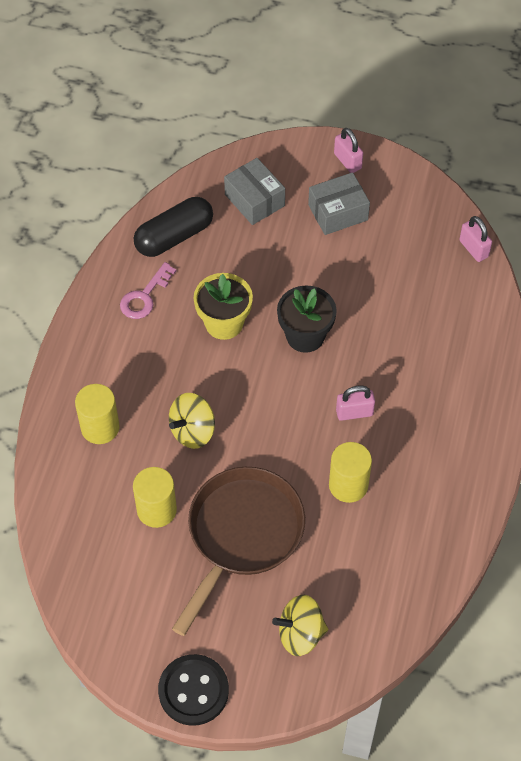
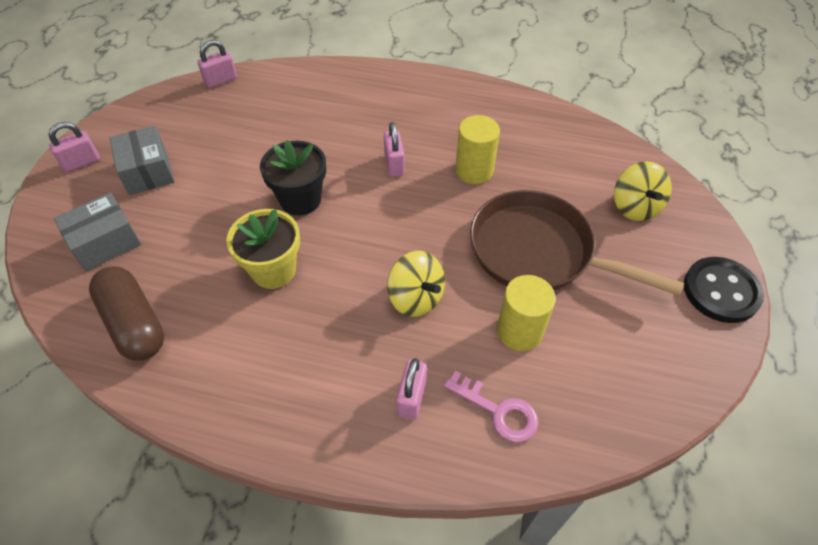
camera: 90 degrees left, 5 degrees down
(100, 427) = (411, 398): yellow cylinder -> pink padlock
(145, 296) = (220, 354): pink key -> pink key (498, 411)
(174, 236) = (134, 323): black capsule -> brown capsule

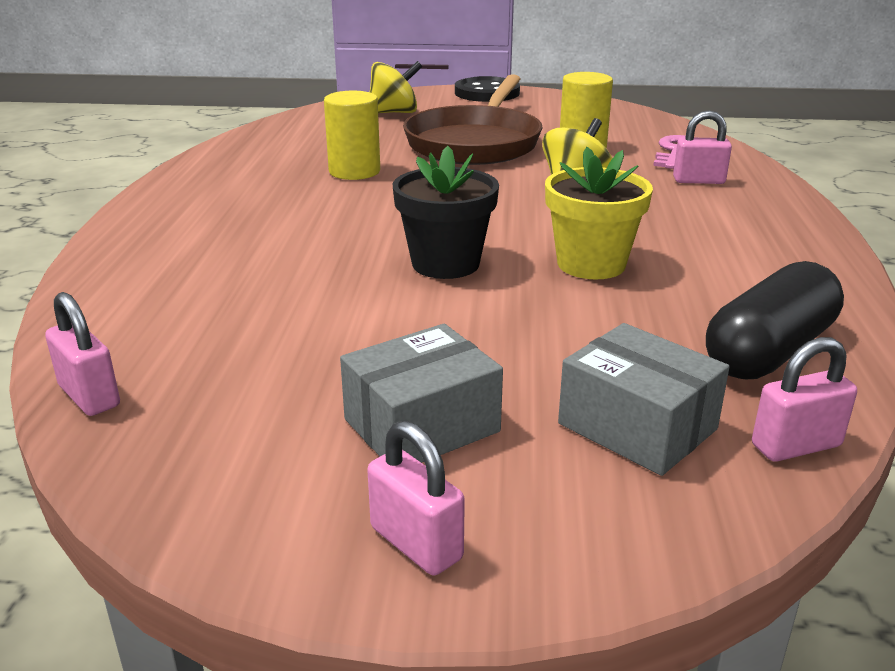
camera: 100 degrees left, 25 degrees down
(134, 323) = (769, 351): brown capsule -> black capsule
(394, 164) = (352, 212): pink padlock -> pink padlock (796, 446)

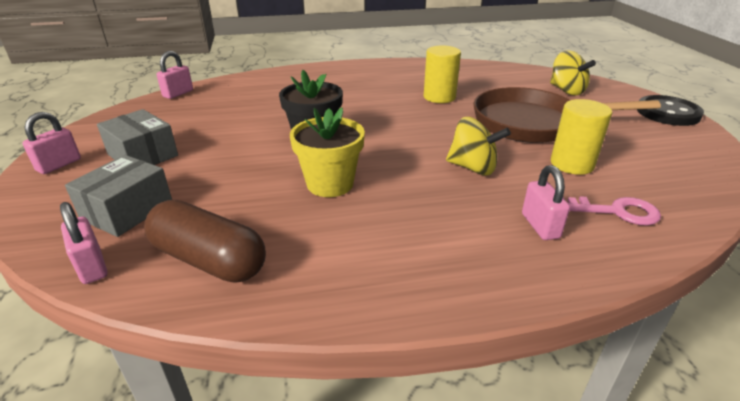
camera: 75 degrees right, 5 degrees up
(769, 351) = (209, 260): black capsule -> brown capsule

